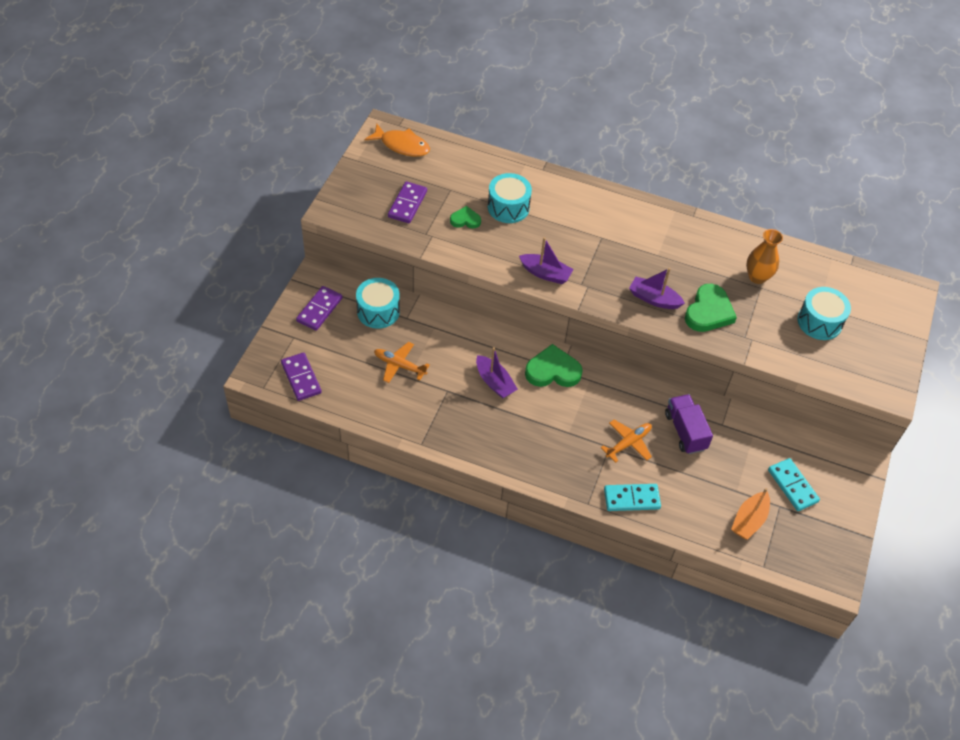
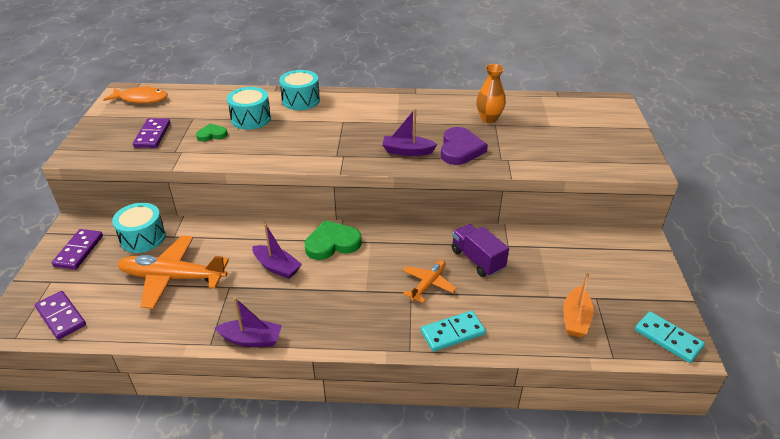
camera: 15 degrees left, 15 degrees down
(399, 365) = (173, 277): orange plane -> orange plane, size x1.78
(545, 273) = (300, 155): purple boat -> purple boat (251, 339)
(708, 312) = (460, 149): green heart -> purple heart
(792, 486) = (597, 277): turquoise domino -> turquoise domino (668, 338)
(819, 322) = (557, 135): turquoise drum -> turquoise drum (301, 100)

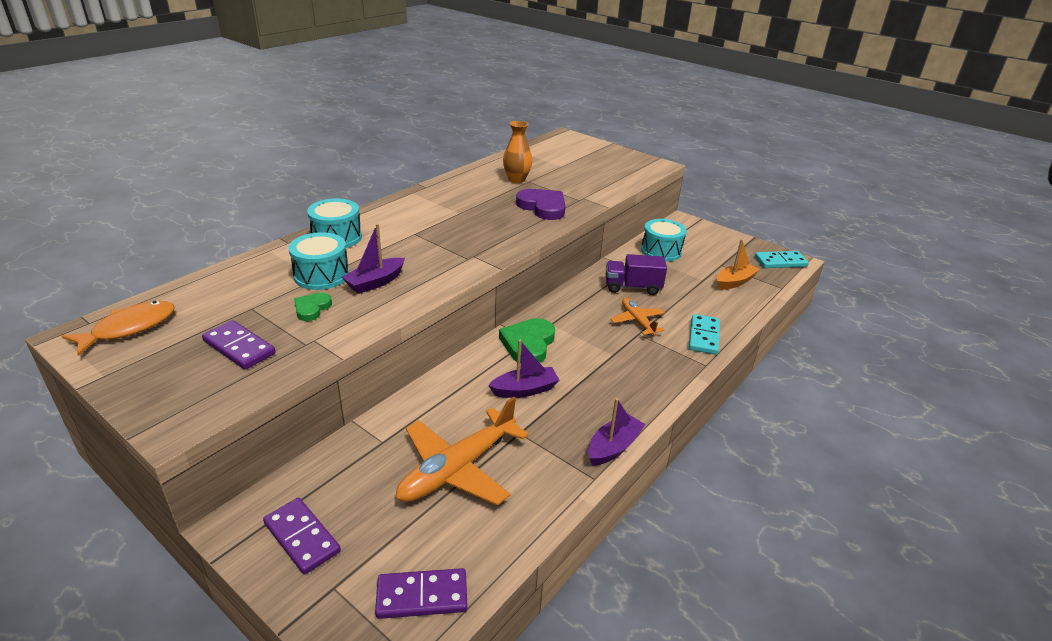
camera: 55 degrees left, 5 degrees down
(143, 238) = (352, 468): turquoise drum -> turquoise drum (661, 251)
(407, 151) = (512, 227): purple boat -> purple boat (375, 282)
(575, 319) = (734, 282): orange boat -> orange boat turned 90 degrees counterclockwise

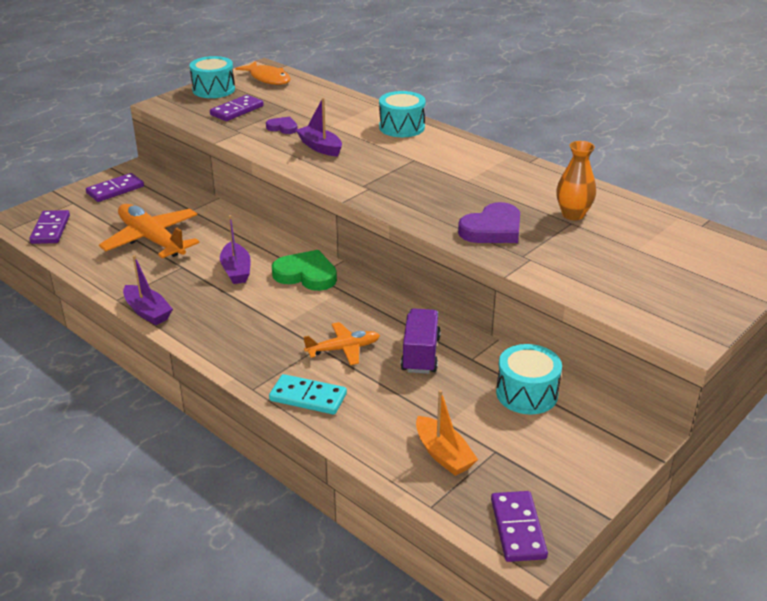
camera: 95 degrees right, 0 degrees up
(312, 308) = (283, 127): green heart -> purple heart
(321, 275) = (333, 127): turquoise drum -> turquoise drum (213, 89)
(780, 262) = (517, 528): turquoise domino -> purple domino

